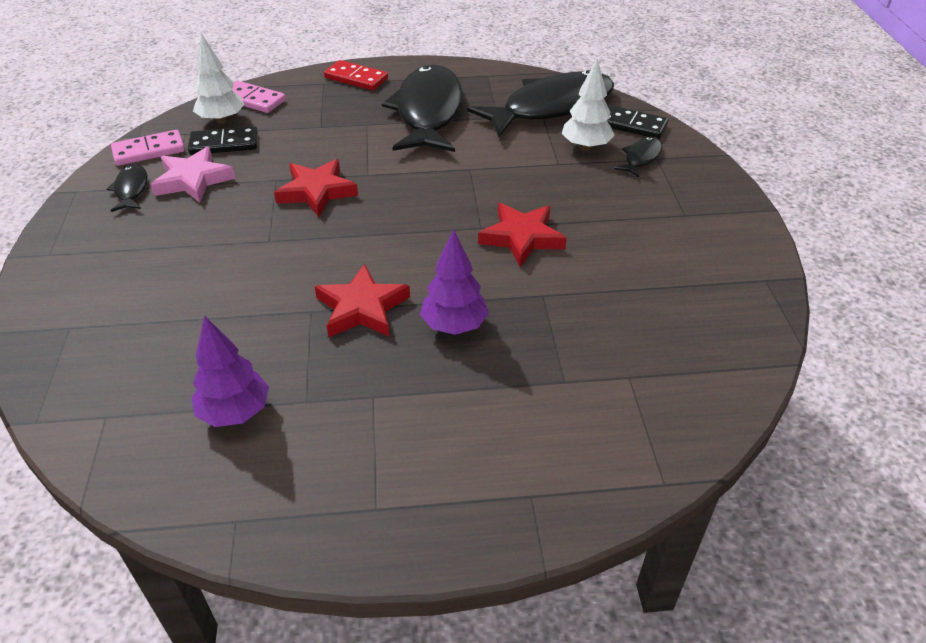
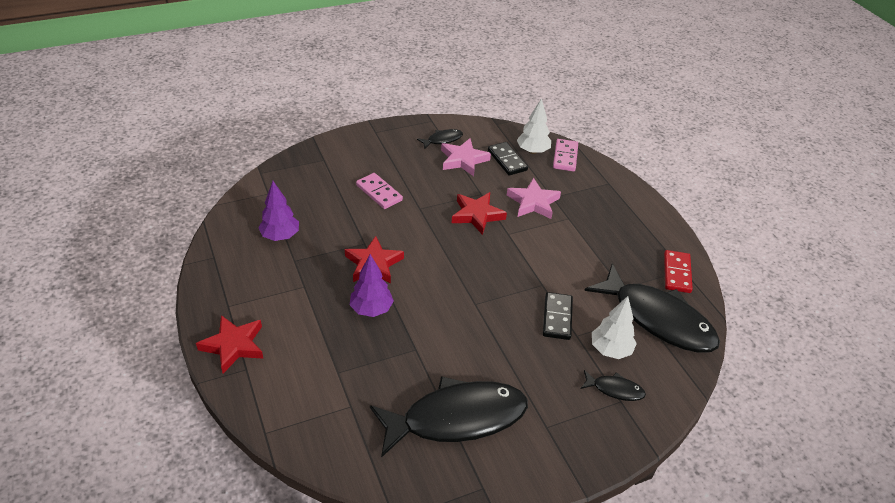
camera: 70 degrees right, 0 degrees up
(149, 151) = (483, 133): pink domino -> pink domino (379, 193)
(321, 142) = (533, 202): none -> pink star
(356, 78) = (626, 198): red domino -> red domino (677, 273)
(428, 112) = (604, 247): black fish -> black fish (456, 418)
(522, 237) = (473, 328): red star -> red star (234, 346)
(632, 125) = (664, 378): black domino -> black domino (557, 317)

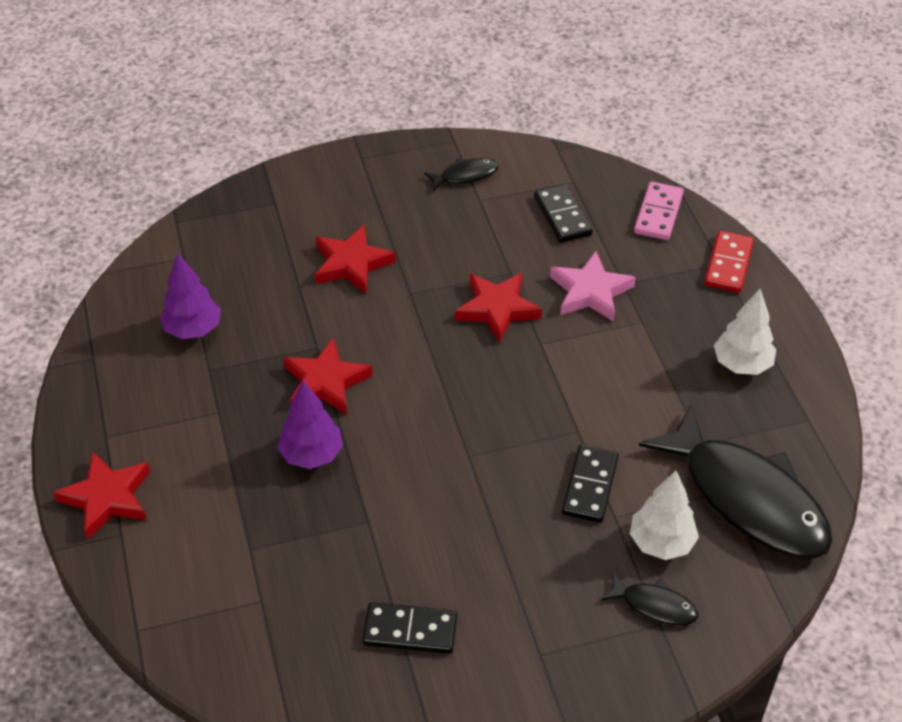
camera: 10 degrees right, 5 degrees up
(379, 193) = (351, 264): pink domino -> red star
(456, 418) = (410, 631): black fish -> black domino
(463, 160) = (492, 212): pink star -> none
(532, 151) = (607, 201): white tree -> white tree (741, 364)
(677, 273) = (796, 424): red domino -> red domino (728, 264)

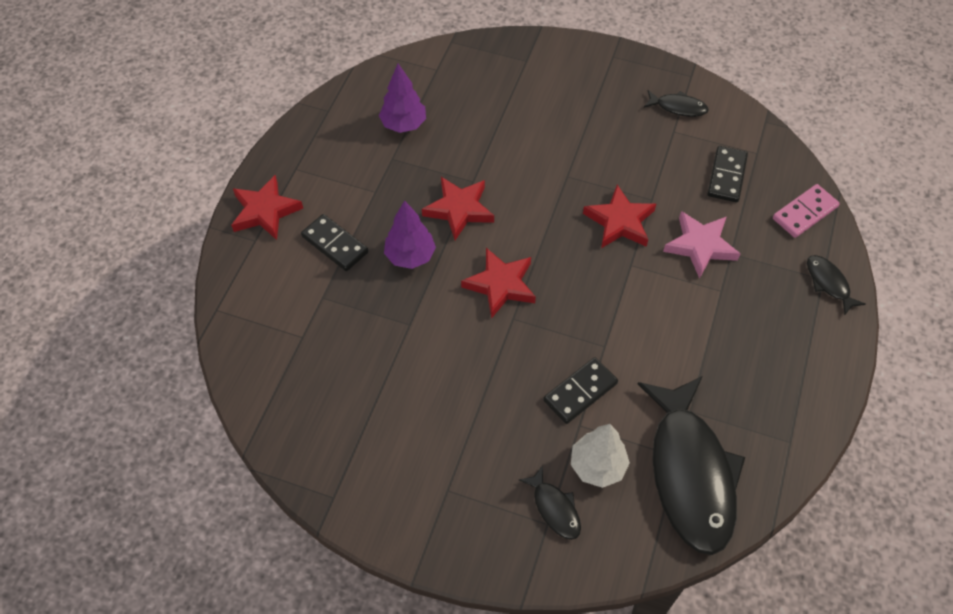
camera: 35 degrees right, 10 degrees up
(351, 264) = (543, 132): red star -> red star (500, 285)
(410, 631) = (376, 417): black domino -> black domino (335, 244)
(728, 264) = (828, 283): red domino -> black fish
(741, 364) = (772, 368): white tree -> none

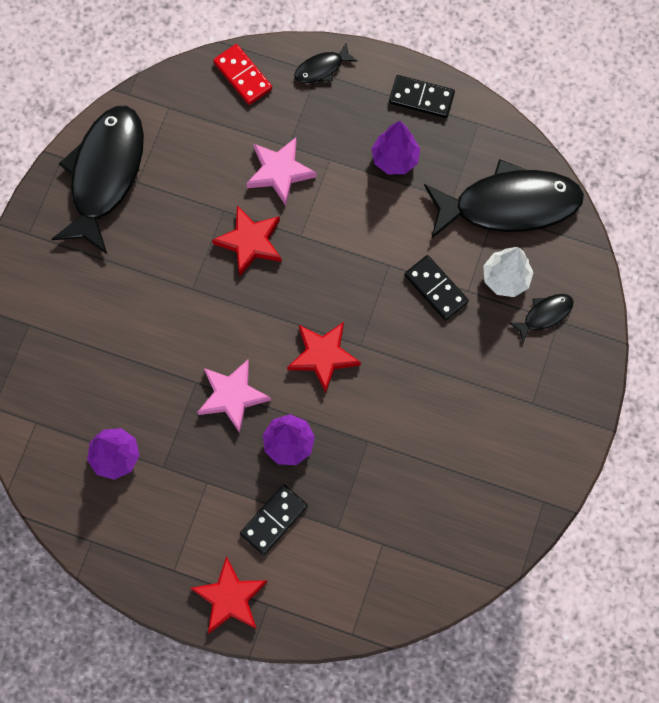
camera: 90 degrees left, 15 degrees up
(459, 209) = (232, 396): red star -> pink star
(678, 107) = (105, 174): black fish -> black fish, size x2.35
(727, 176) = (197, 139): black domino -> black domino (421, 98)
(731, 353) = (395, 159): none -> purple tree
(805, 213) = (243, 76): pink domino -> red domino

